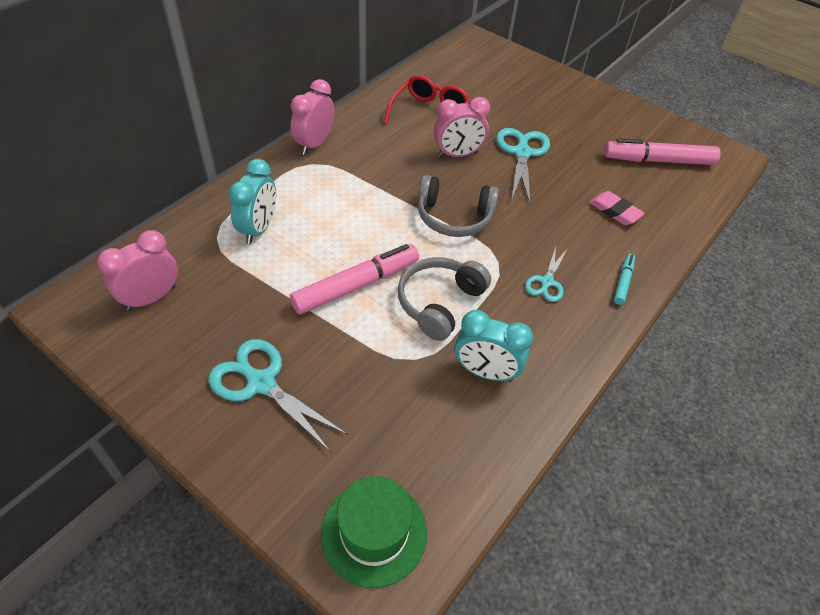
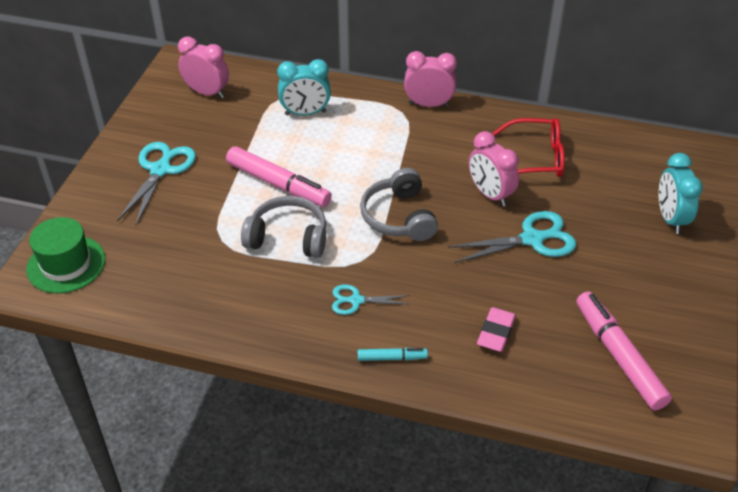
camera: 70 degrees right, 5 degrees down
(485, 372) = (229, 285): turquoise clock -> turquoise clock (670, 219)

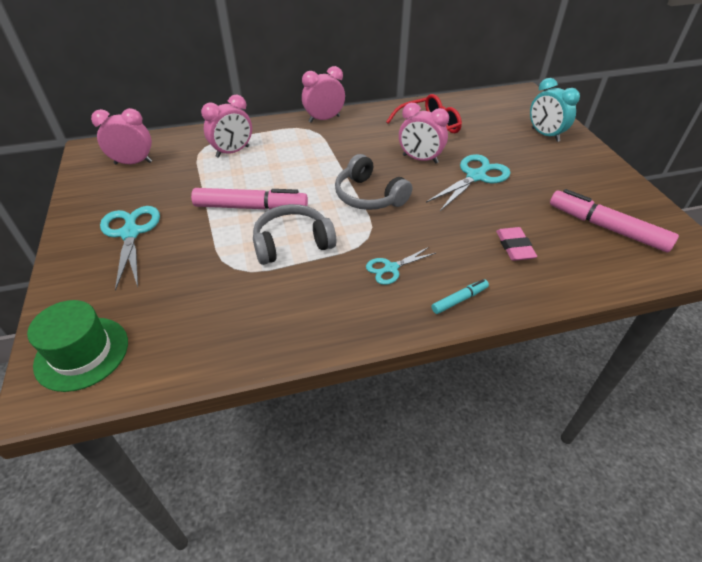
camera: 30 degrees left, 0 degrees up
(305, 113) = (233, 152): turquoise clock -> pink clock

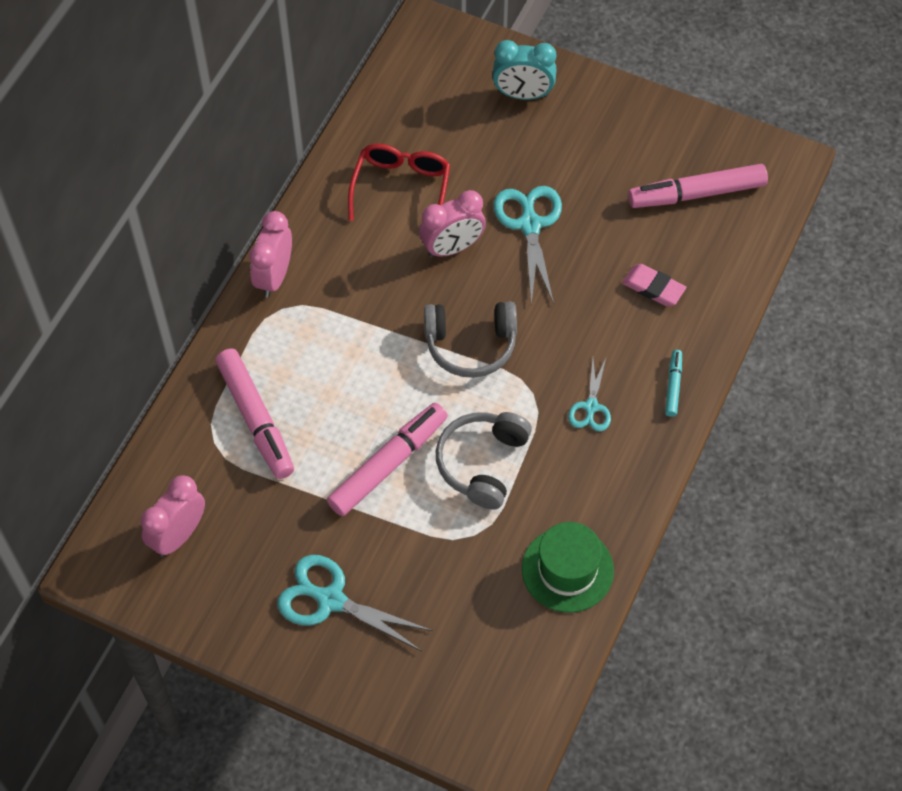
camera: 50 degrees left, 15 degrees up
(82, 353) = (483, 712): green hat -> green hat (567, 569)
(233, 152) = (256, 418): pink clock -> pink marker

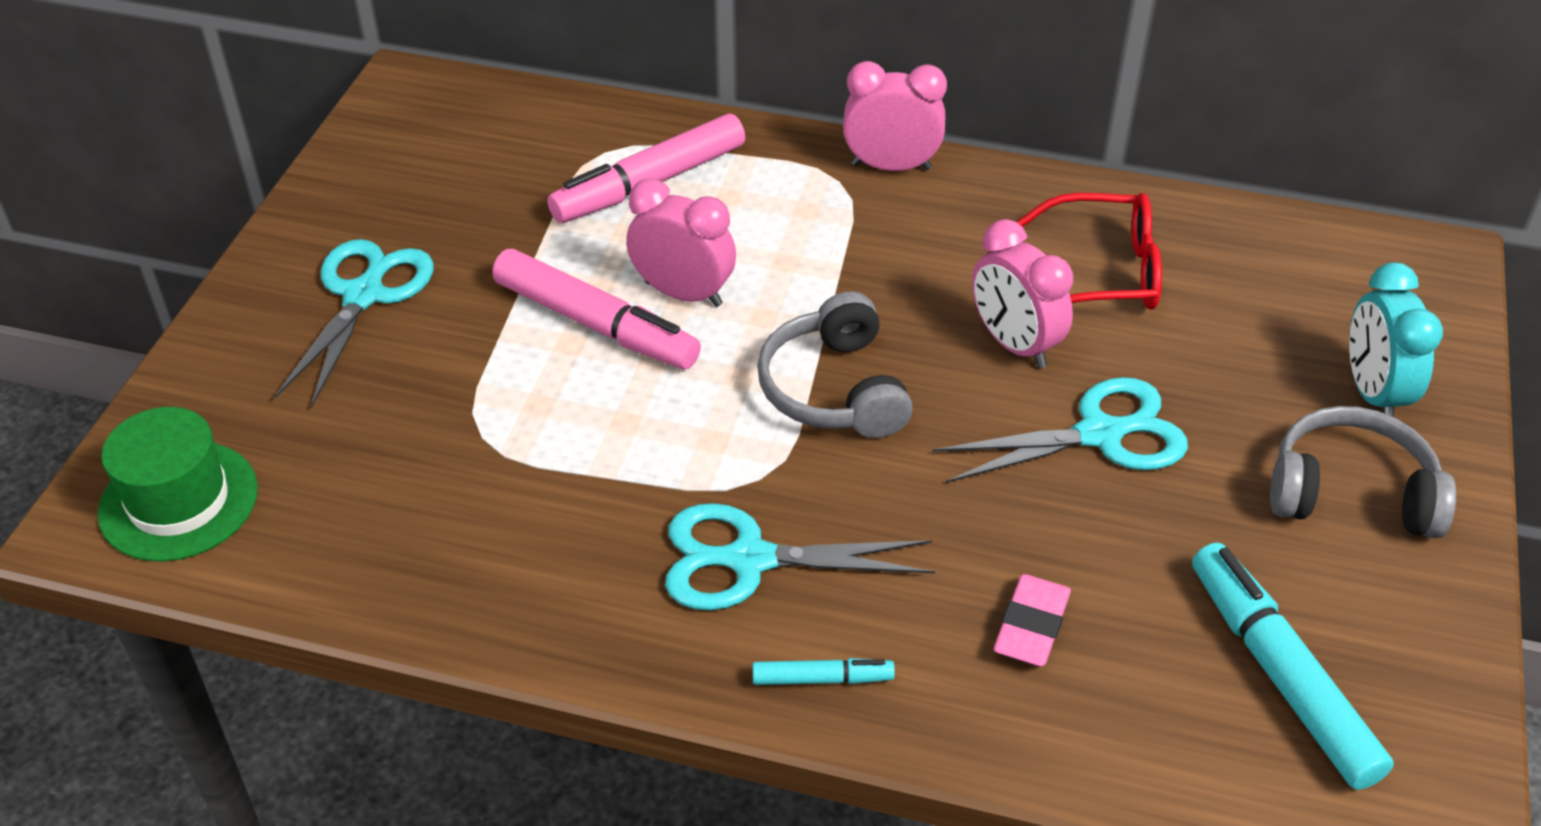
camera: 80 degrees right, 15 degrees down
(178, 535) = (458, 143): pink clock -> pink clock (683, 293)
(483, 463) = (614, 431): grey headphones -> grey headphones (1351, 493)
(567, 569) = (425, 563): green hat -> green hat (179, 501)
(591, 407) = (750, 560): turquoise scissors -> turquoise scissors, size x1.71
(697, 194) = (1280, 676): pink marker -> turquoise marker

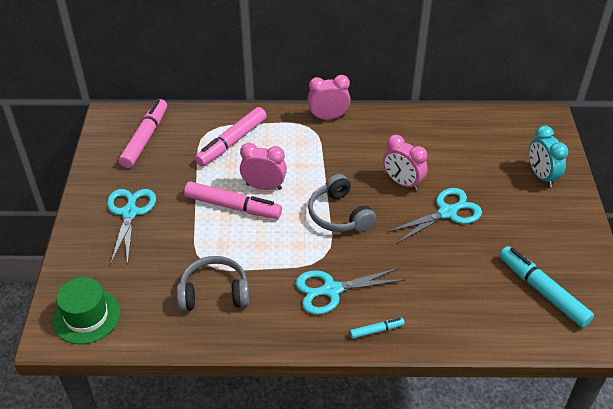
camera: 15 degrees left, 0 degrees up
(462, 143) = (145, 138): none -> pink marker
(1031, 626) = (447, 292): pink eraser -> none
(1105, 272) = (427, 146): red glasses -> none
(1351, 493) = (545, 217): grey headphones -> grey headphones (214, 293)

